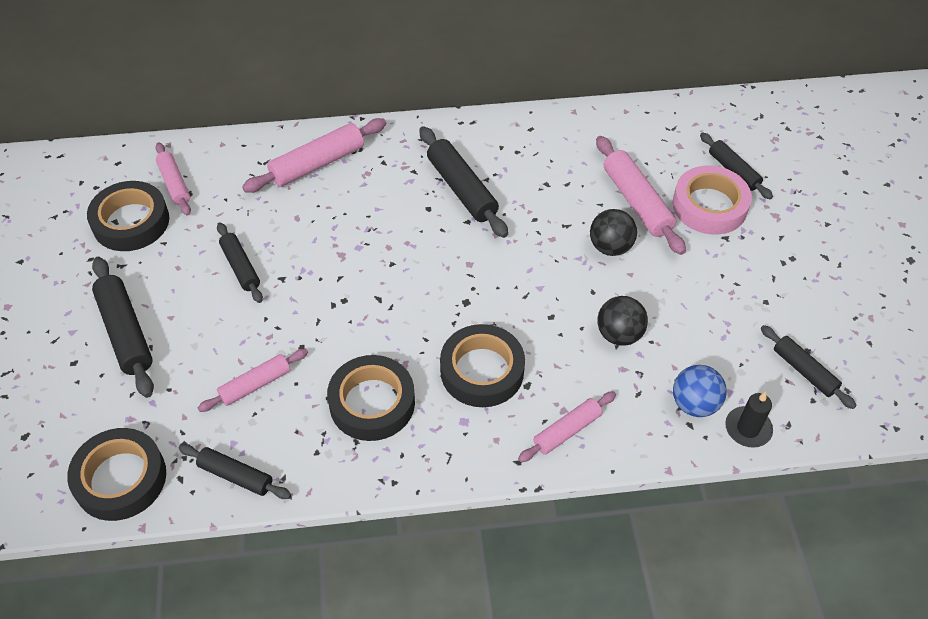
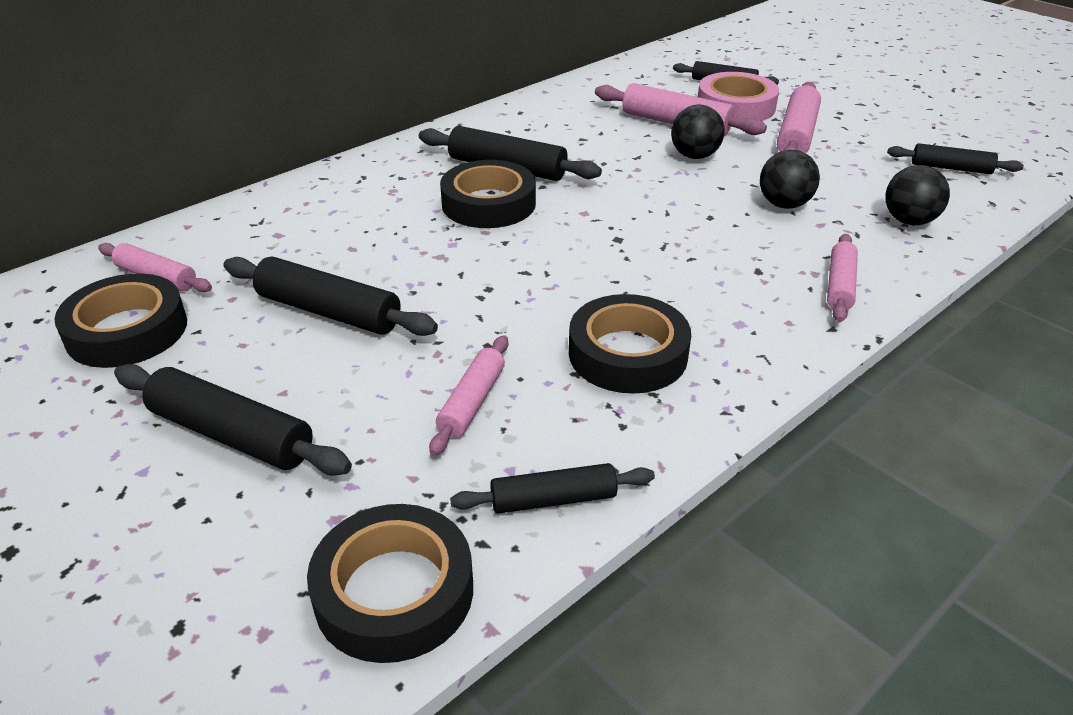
camera: 35 degrees left, 15 degrees down
(240, 267) = (328, 311): black rolling pin -> black rolling pin, size x1.57
(317, 164) = (327, 202): pink rolling pin -> pink rolling pin (796, 135)
(482, 371) = (703, 279): black tape -> black tape (488, 203)
(694, 404) = (909, 221): blue ball -> black ball
(748, 429) = (970, 218): black candle -> none

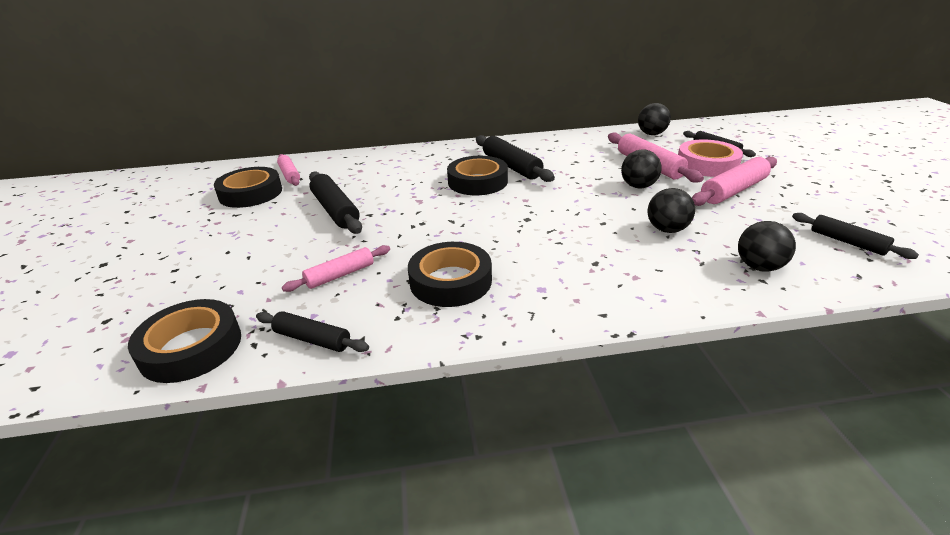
camera: 35 degrees right, 5 degrees down
(231, 434) = (228, 249): black rolling pin -> none
(629, 76) = (651, 134): none -> black ball
(840, 285) = (644, 290): pink rolling pin -> none

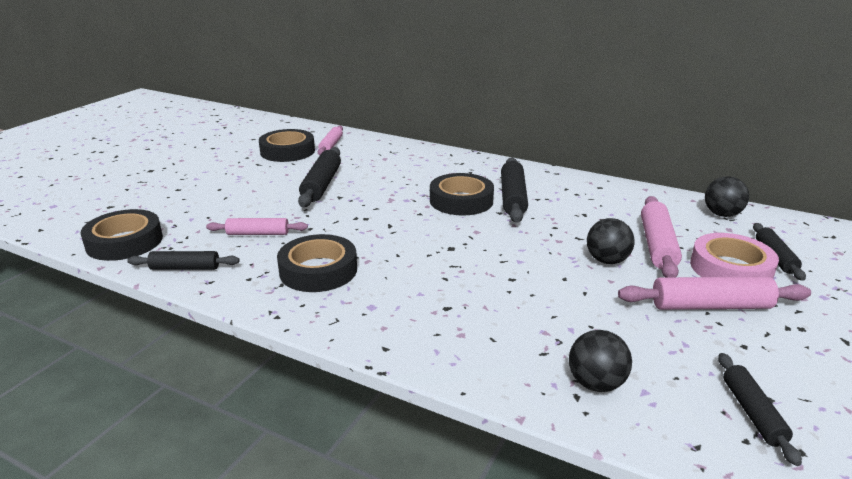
camera: 35 degrees right, 5 degrees down
(312, 339) = (185, 268): black rolling pin -> black rolling pin turned 60 degrees counterclockwise
(667, 229) = (563, 310): black ball -> none

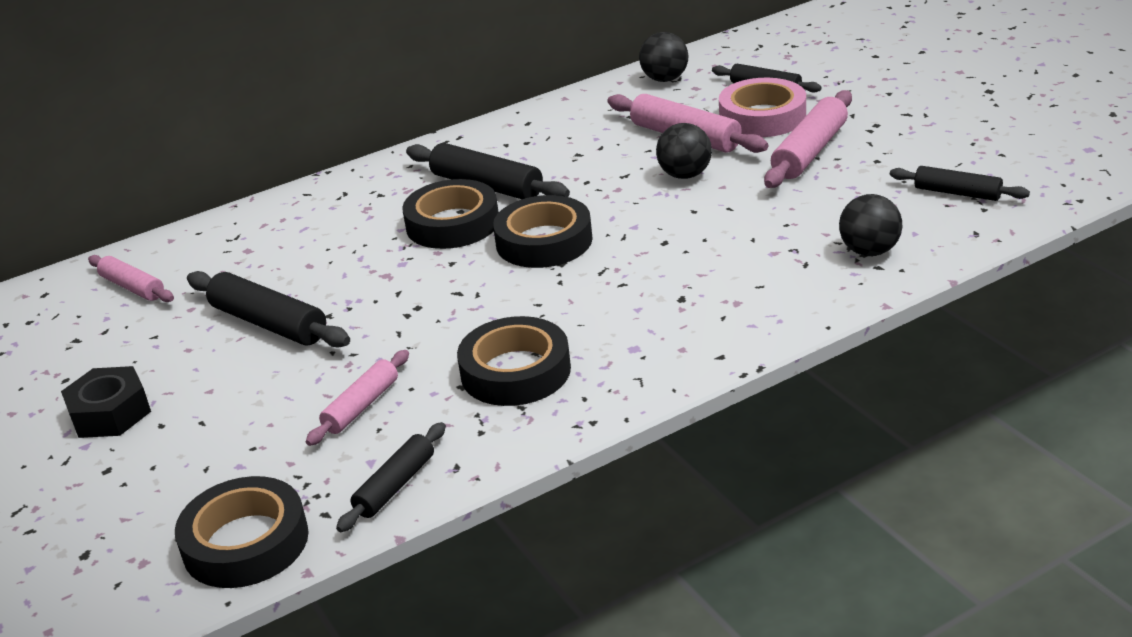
camera: 55 degrees left, 5 degrees up
(224, 175) = (110, 413): none -> black nut
(287, 151) = (98, 333): black tape -> black tape (544, 241)

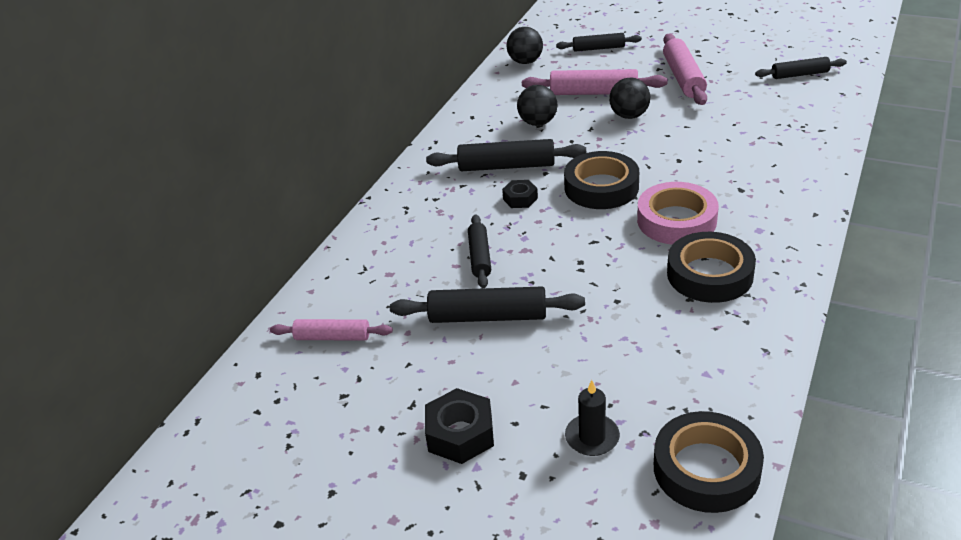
camera: 35 degrees left, 5 degrees up
(199, 468) = (592, 437): none -> black candle
(361, 406) = (643, 341): pink rolling pin -> none
(395, 486) = (746, 381): black rolling pin -> black rolling pin (480, 257)
(452, 223) = (520, 199): black tape -> black nut
(762, 117) = (623, 66): pink tape -> pink tape (676, 220)
(869, 251) = (803, 123): black ball -> black ball (538, 122)

